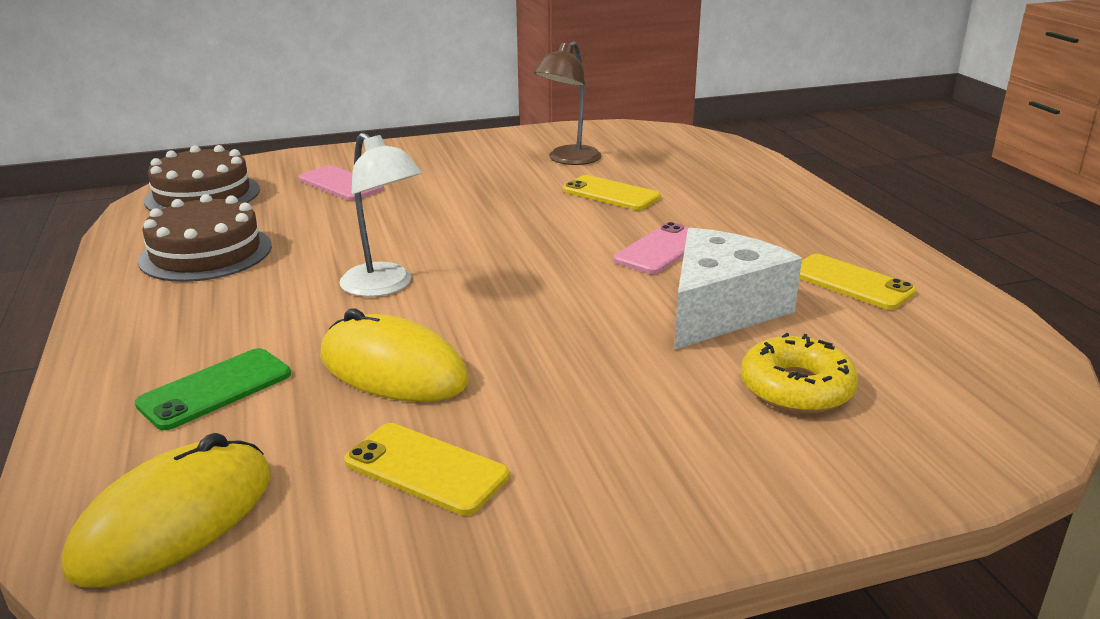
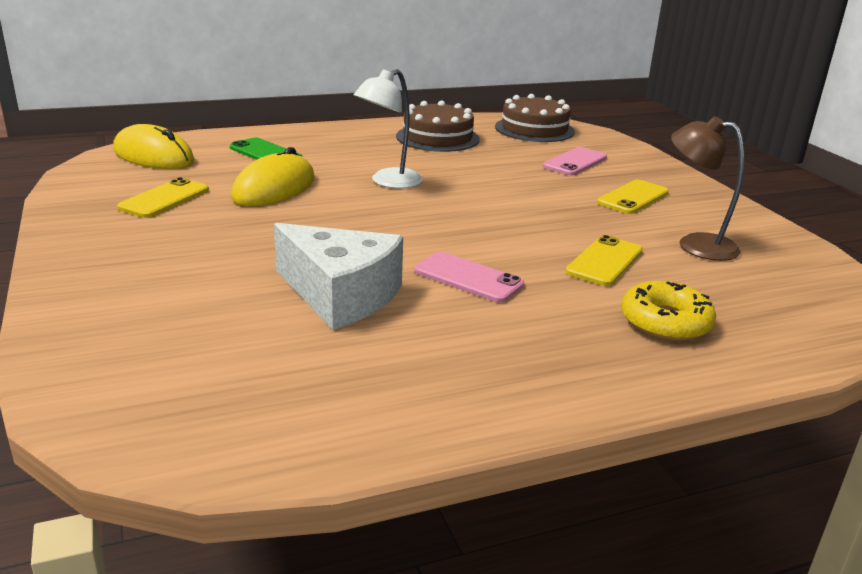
camera: 85 degrees right, 0 degrees up
(796, 388) = (201, 313): yellow donut -> yellow donut (665, 322)
(851, 282) = (397, 371): yellow phone -> yellow phone (633, 197)

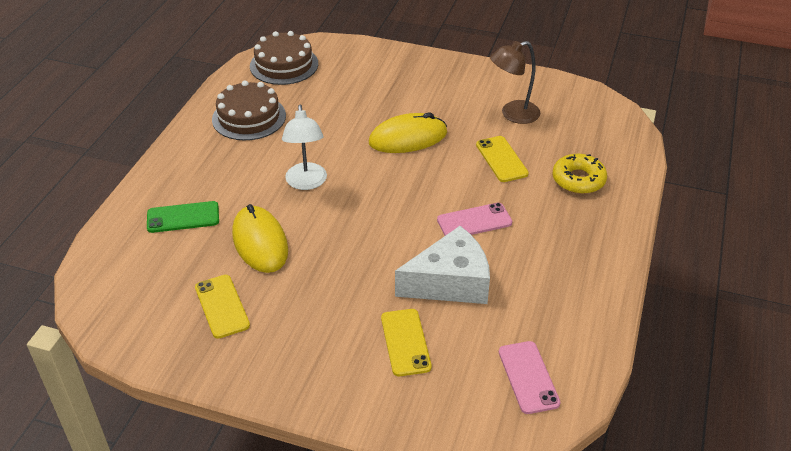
camera: 50 degrees left, 15 degrees up
(153, 156) = (119, 281): yellow mouse -> yellow mouse (408, 138)
(575, 162) = (360, 84): pink phone -> pink phone (528, 377)
(633, 197) = (435, 96): yellow phone -> yellow phone (405, 342)

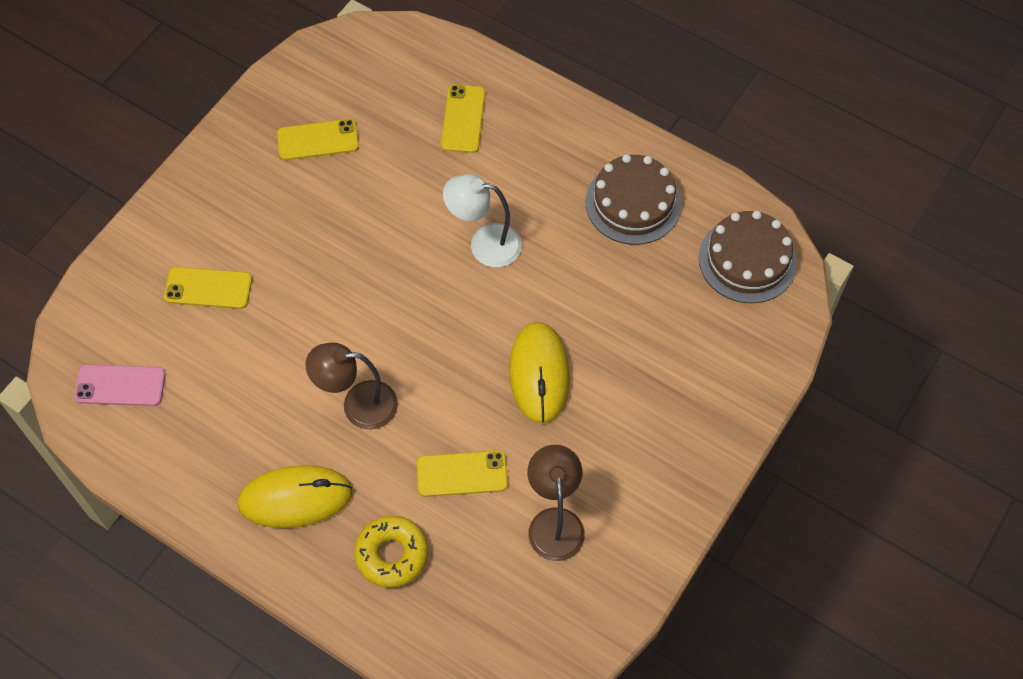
camera: 105 degrees right, 20 degrees up
(183, 217) = (463, 119): green phone -> yellow phone
(260, 242) = (399, 184): yellow mouse -> yellow mouse (295, 498)
(450, 282) = (272, 351): white cheese -> none
(474, 221) = (358, 405): pink phone -> brown lamp

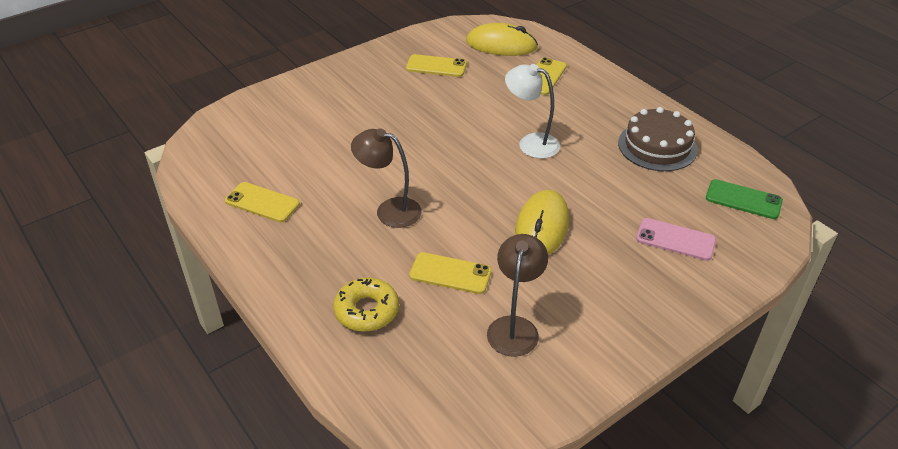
camera: 20 degrees right, 20 degrees down
(120, 385) = (226, 157): pink phone -> pink phone (675, 240)
(208, 288) = (318, 121): yellow phone -> yellow phone (262, 202)
(295, 498) = (311, 253): yellow mouse -> yellow mouse (501, 45)
(747, 260) = (743, 199): brown cake -> green phone

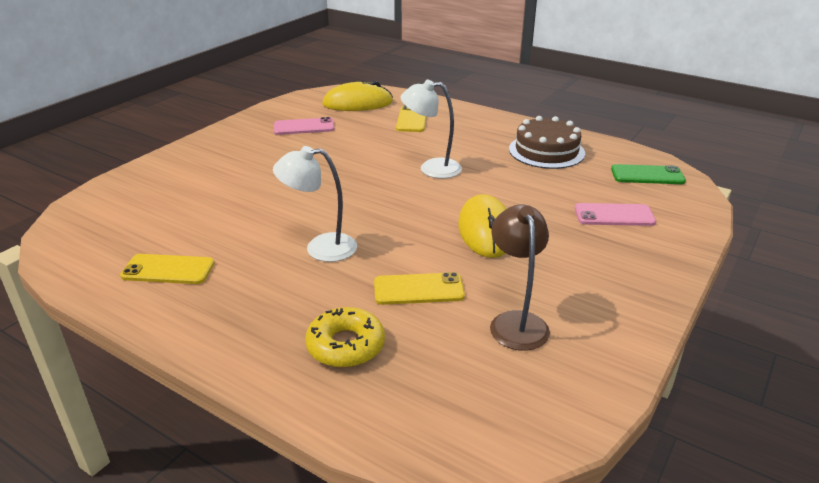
camera: 20 degrees left, 10 degrees down
(389, 210) = (320, 248): brown lamp -> white lamp
(436, 66) = (304, 127): yellow phone -> pink phone

